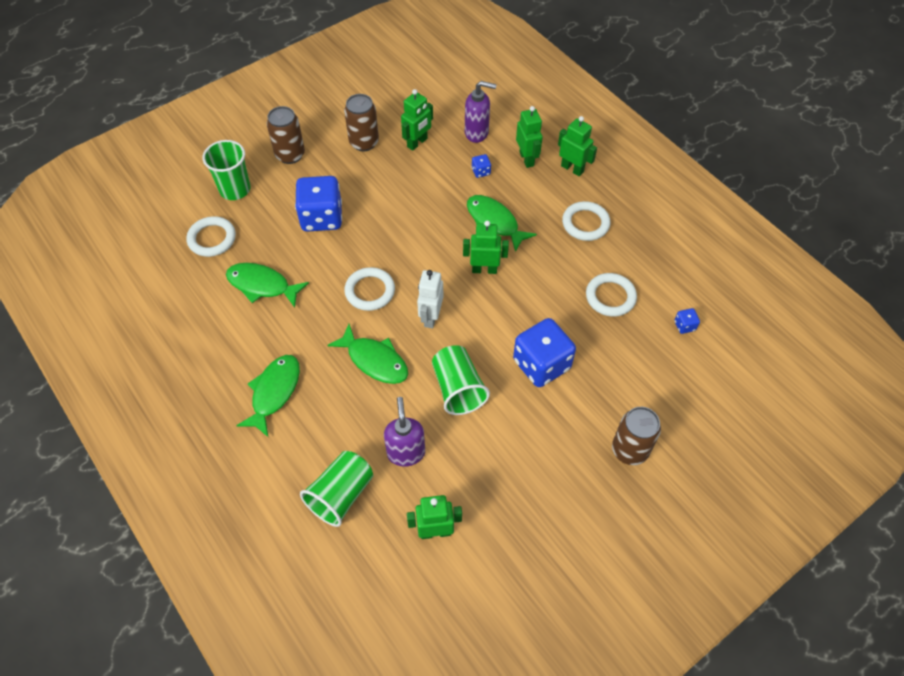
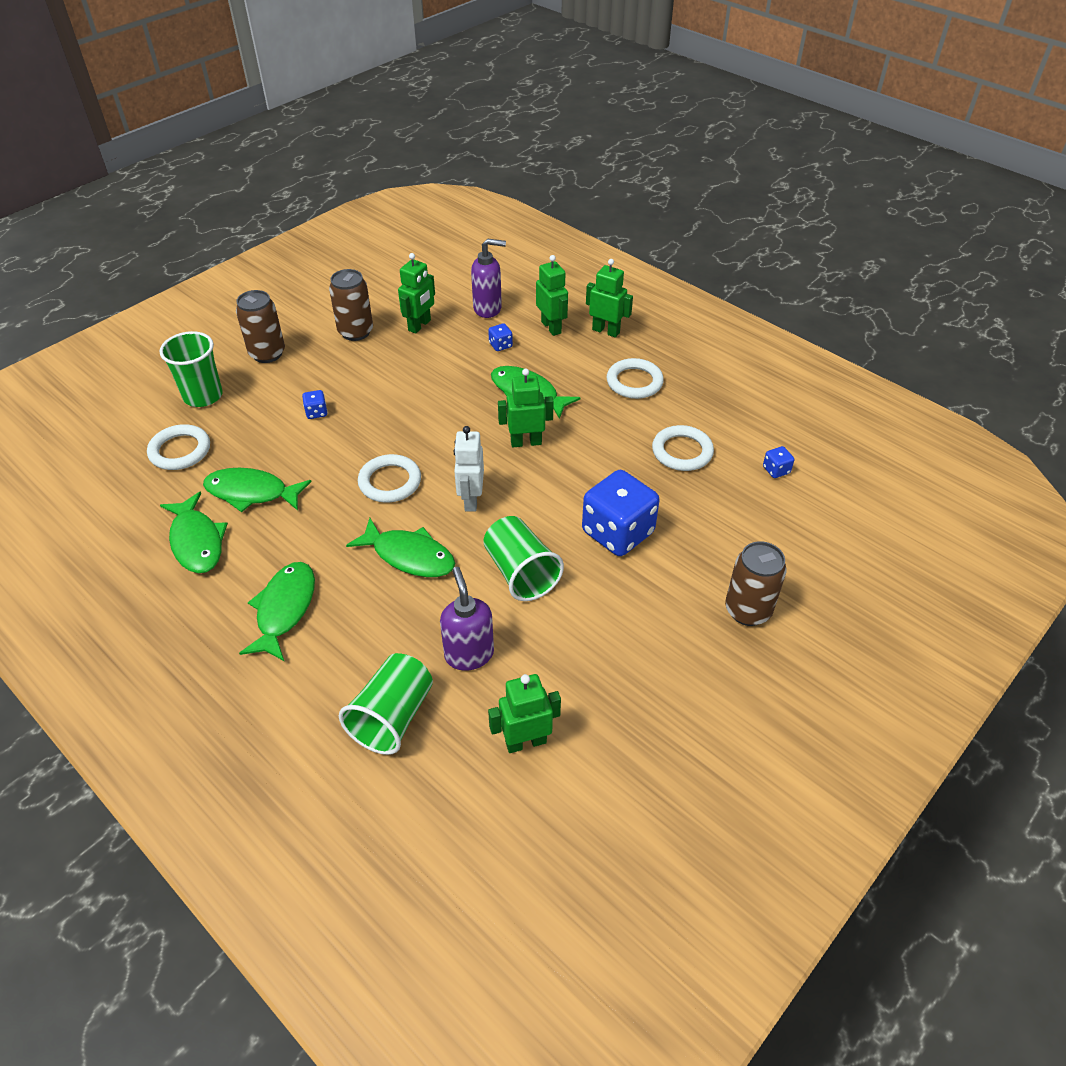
camera: 10 degrees left, 10 degrees down
(216, 323) = (197, 541): none -> green fish
(321, 217) = (316, 412): blue dice -> blue dice, size x0.41

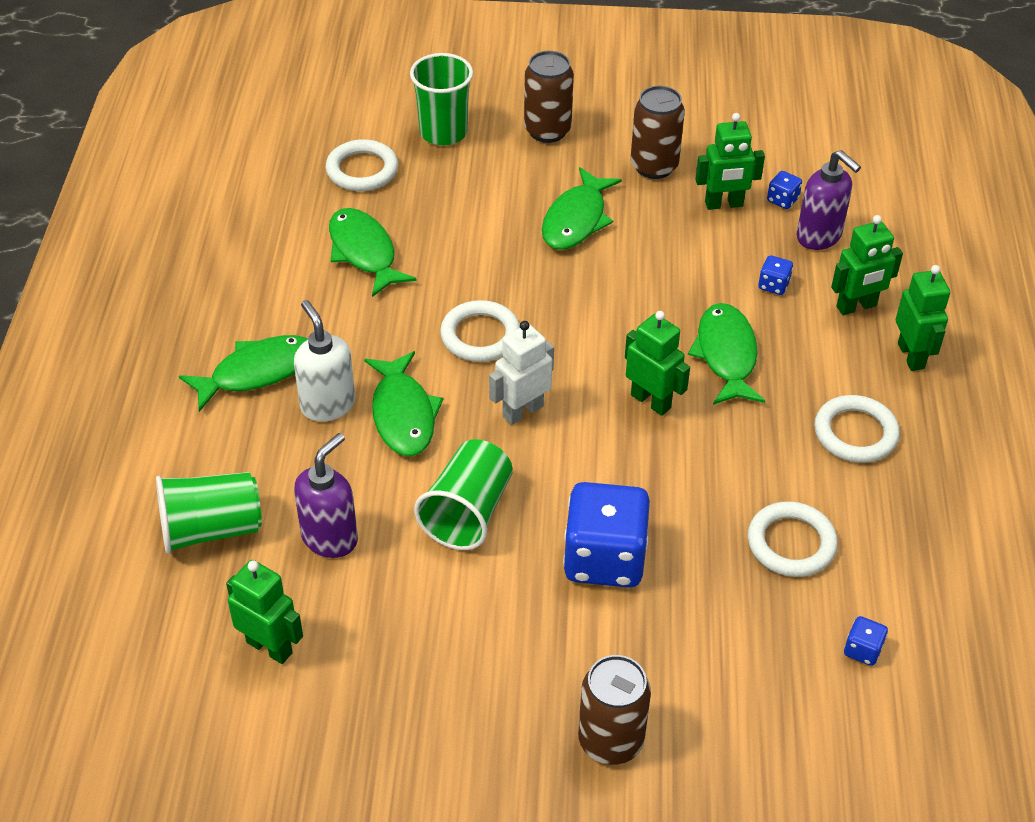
camera: 50 degrees right, 0 degrees up
(197, 541) = (273, 260): green fish -> green fish (576, 220)
(316, 412) = (510, 220): blue dice -> blue dice (782, 200)
(357, 589) = (327, 405): none -> white soap dispenser
(551, 327) = (856, 306): green robot -> green robot turned 45 degrees clockwise

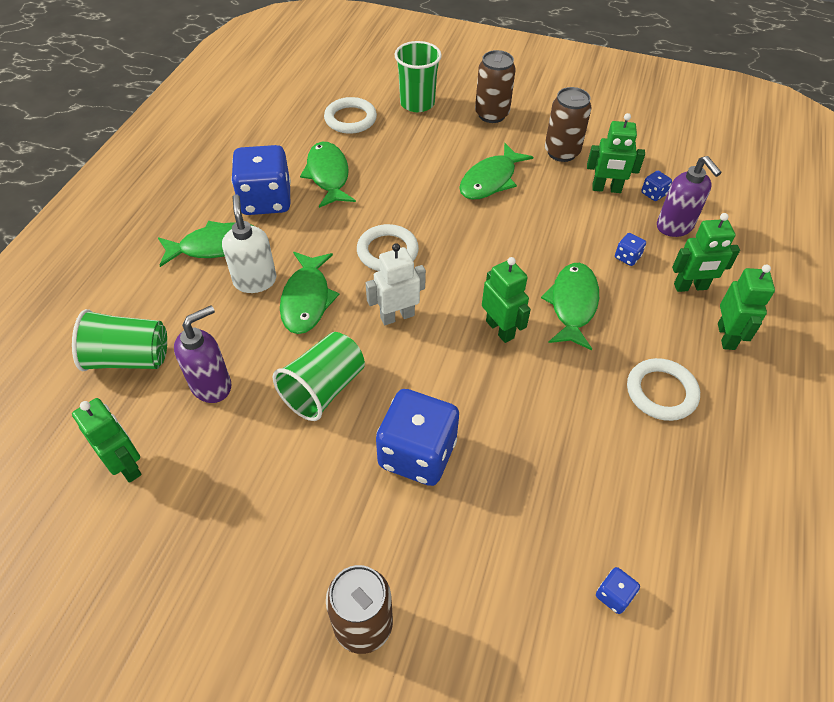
camera: 15 degrees right, 5 degrees up
(296, 301) = (266, 200): none -> blue dice
(791, 543) = (578, 477): white ring -> none

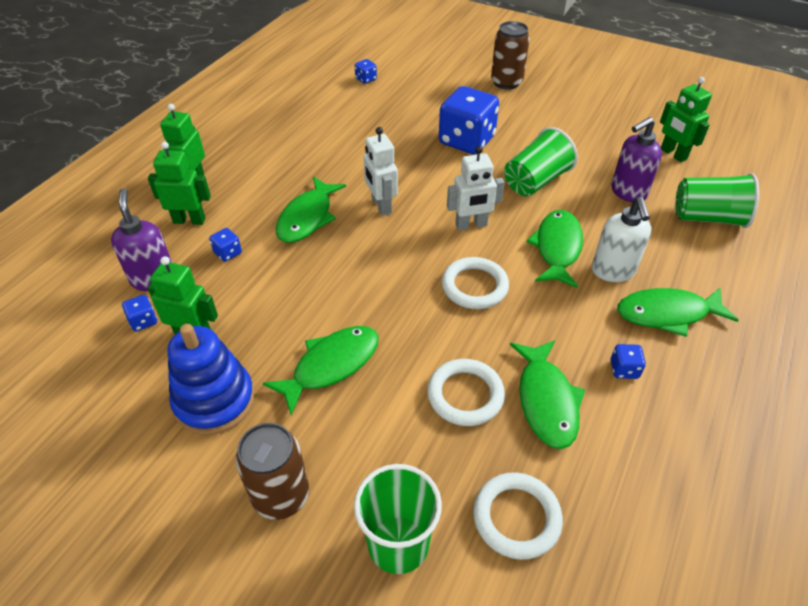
camera: 170 degrees left, 5 degrees down
(266, 200) = (624, 369): blue dice -> blue dice, size x0.41
(500, 329) = (381, 206): green robot -> white robot
(562, 152) = (214, 400): brown can -> blue stacking toy
(661, 392) = (274, 154): white ring -> white ring (465, 395)

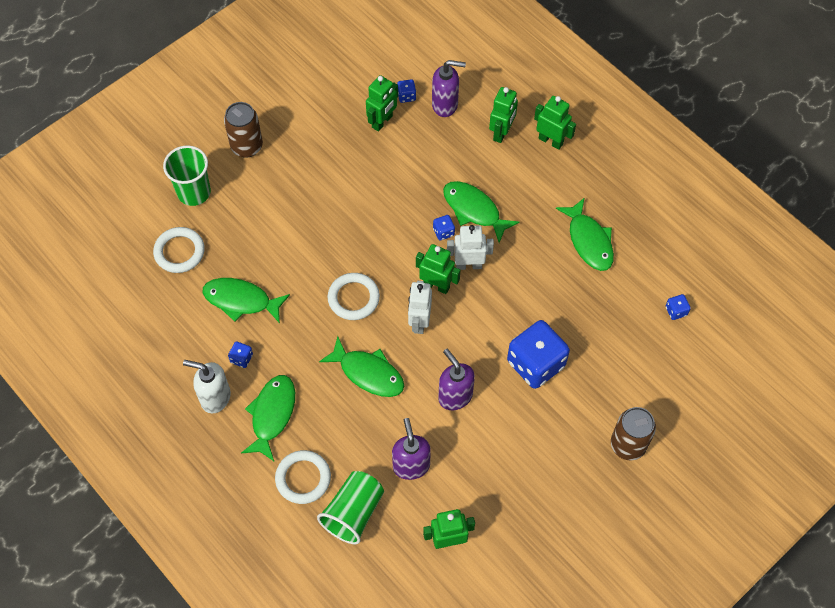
camera: 110 degrees right, 15 degrees up
(214, 400) = (324, 125): blue stacking toy -> none
(228, 253) = (454, 151): blue dice -> blue dice (443, 232)
(331, 365) = (323, 190): green fish -> green fish (589, 241)
(419, 223) = (436, 285): none -> green robot
(465, 395) = (266, 257): white ring -> white ring (303, 478)
(535, 181) = (455, 396): green cup -> purple soap dispenser
(613, 271) = (327, 400): white soap dispenser -> white soap dispenser (215, 397)

